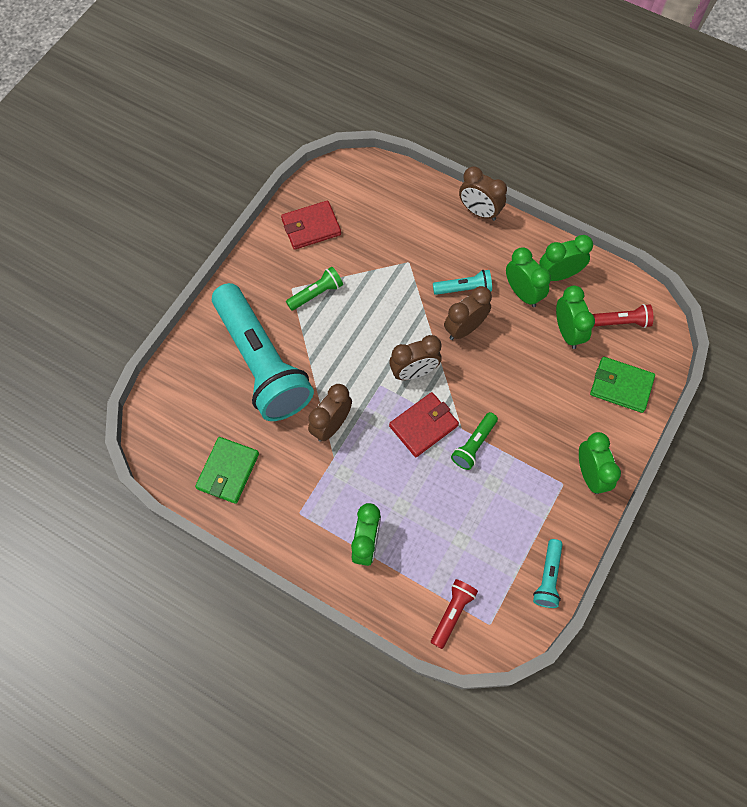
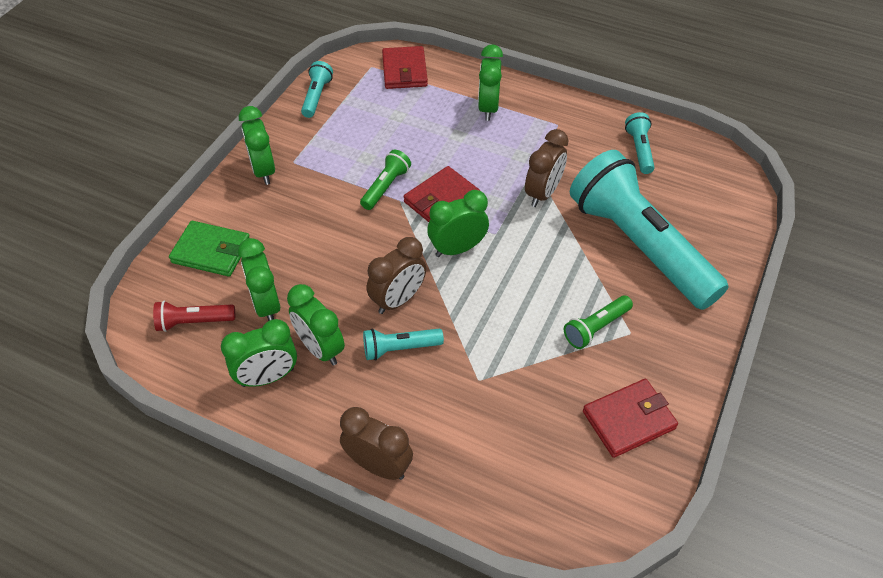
camera: 175 degrees right, 15 degrees down
(228, 471) = (639, 150): green wallet -> turquoise flashlight
(414, 372) = (457, 248): brown clock -> green clock
(452, 613) = (404, 71): red flashlight -> red wallet

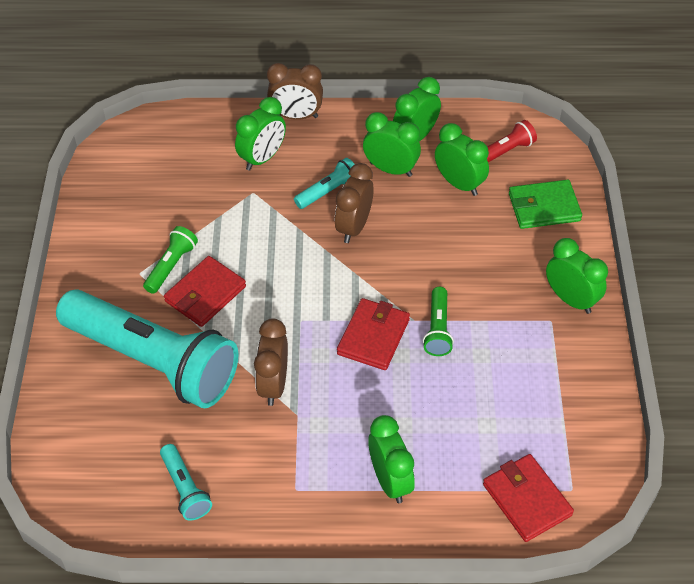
camera: 155 degrees right, 0 degrees up
(316, 96) = (597, 414): turquoise flashlight -> none
(457, 248) = (329, 291): green clock -> green clock (262, 158)
(628, 420) = (123, 205): red wallet -> red wallet (205, 294)

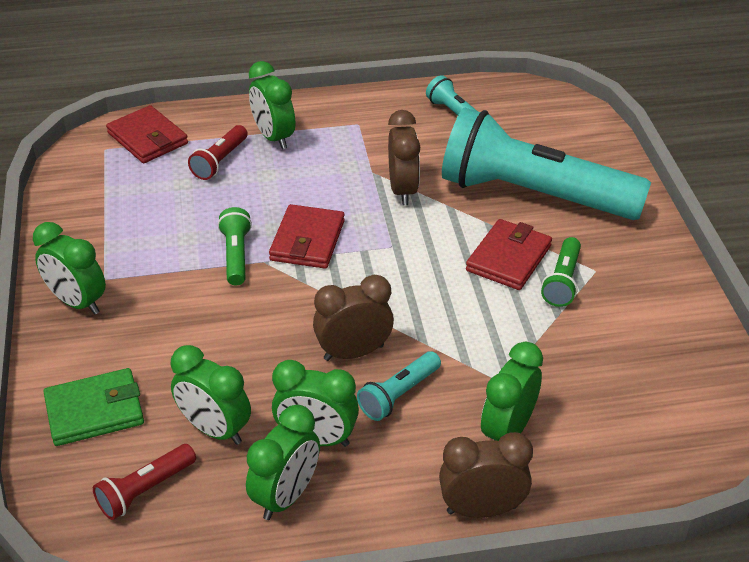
camera: 170 degrees right, 10 degrees down
(353, 227) = (353, 352): brown clock -> brown clock turned 120 degrees counterclockwise
(449, 451) = (220, 161): none -> red flashlight

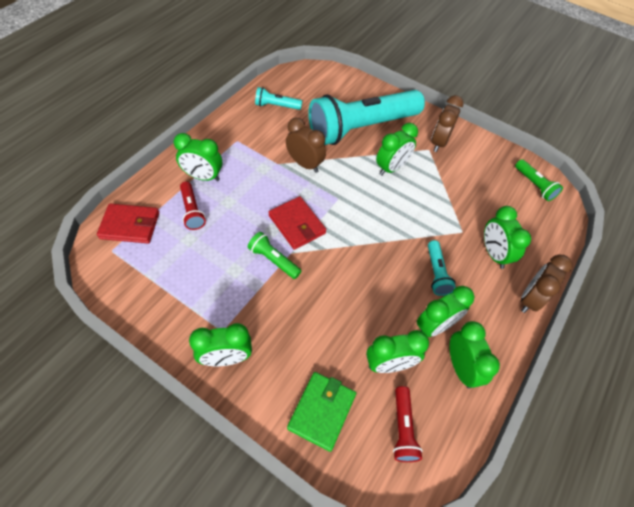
camera: 50 degrees left, 15 degrees up
(353, 352) = (393, 268): brown clock -> brown clock (439, 142)
(508, 258) = (391, 168): red wallet -> green clock
(562, 281) = (424, 164): green flashlight -> green flashlight (534, 185)

